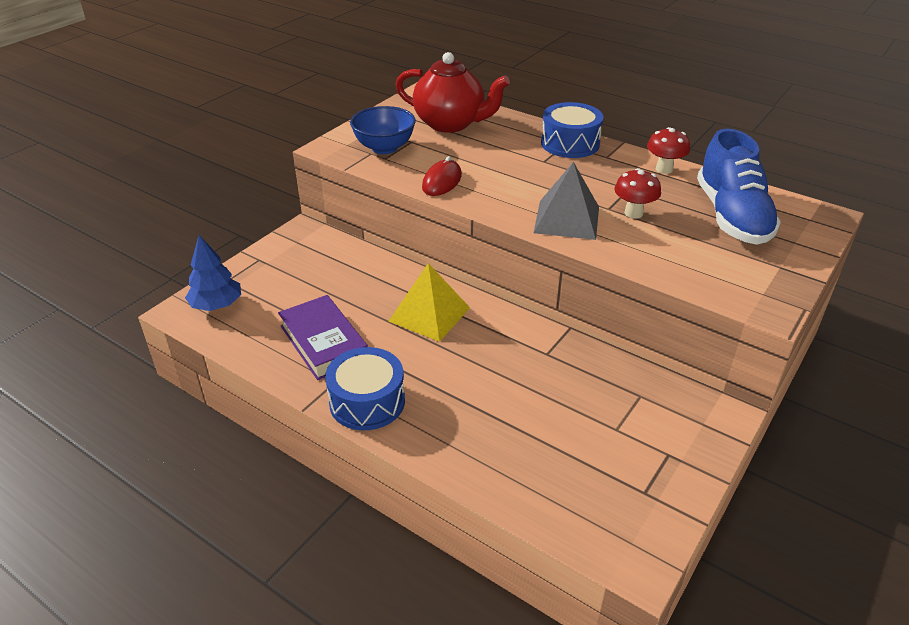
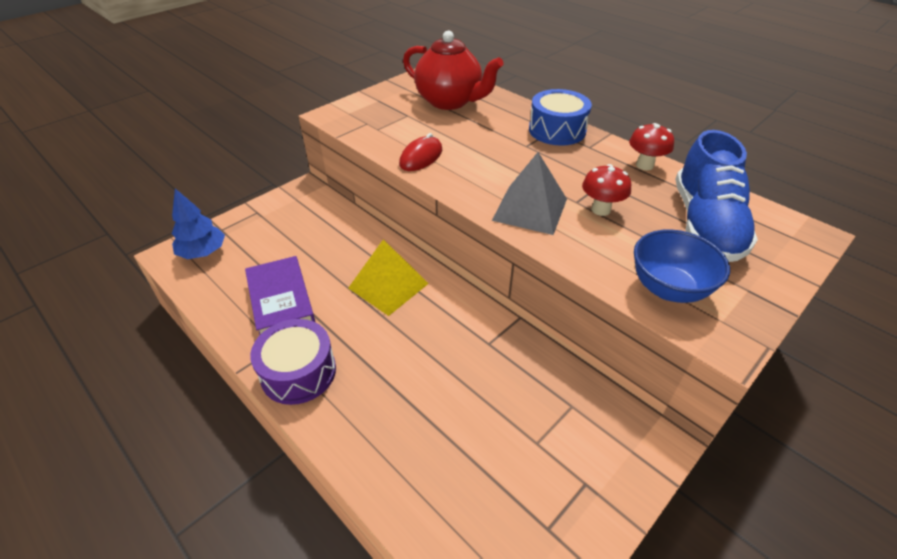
camera: 10 degrees right, 5 degrees up
(367, 401) = (298, 372): blue drum -> purple drum
(384, 148) = (380, 119): blue bowl -> blue bowl (668, 288)

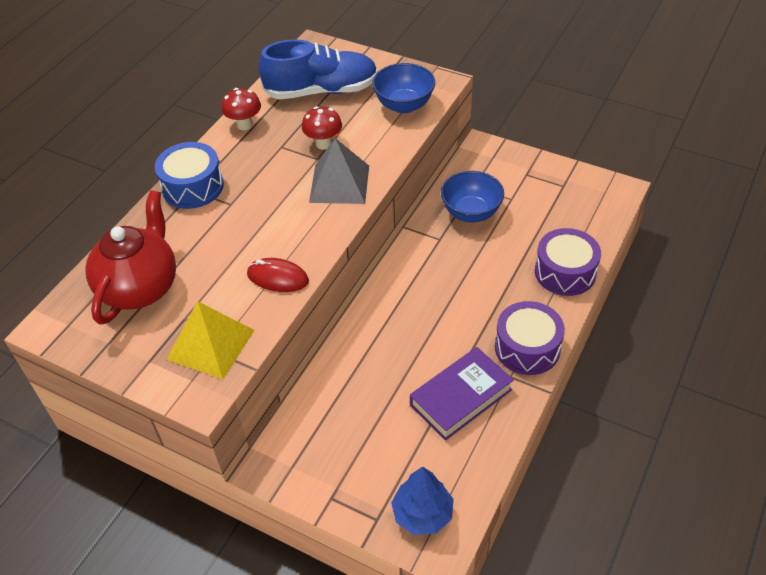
camera: 105 degrees left, 5 degrees up
(380, 455) = (565, 272): none -> purple drum
(388, 285) = (403, 322): yellow pyramid -> yellow pyramid (211, 344)
(522, 387) = (471, 213): none -> blue bowl

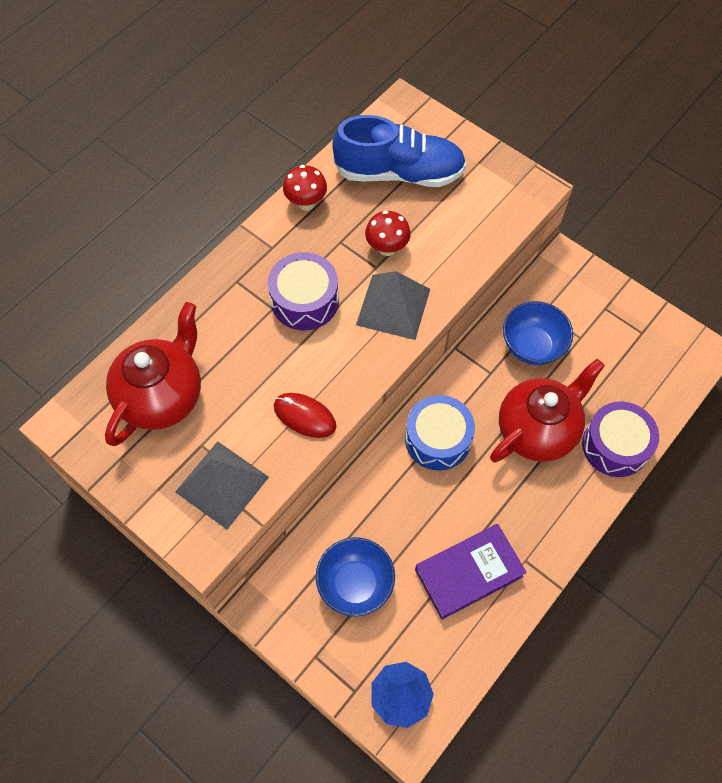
camera: 10 degrees right, 15 degrees up
(193, 187) = (236, 276): blue drum -> blue drum (437, 439)
(211, 344) = (222, 484): yellow pyramid -> grey pyramid
(404, 105) = (486, 213): blue bowl -> blue bowl (355, 584)
(493, 273) = (537, 430): none -> red teapot
(527, 348) = (551, 530): purple drum -> purple drum (305, 300)

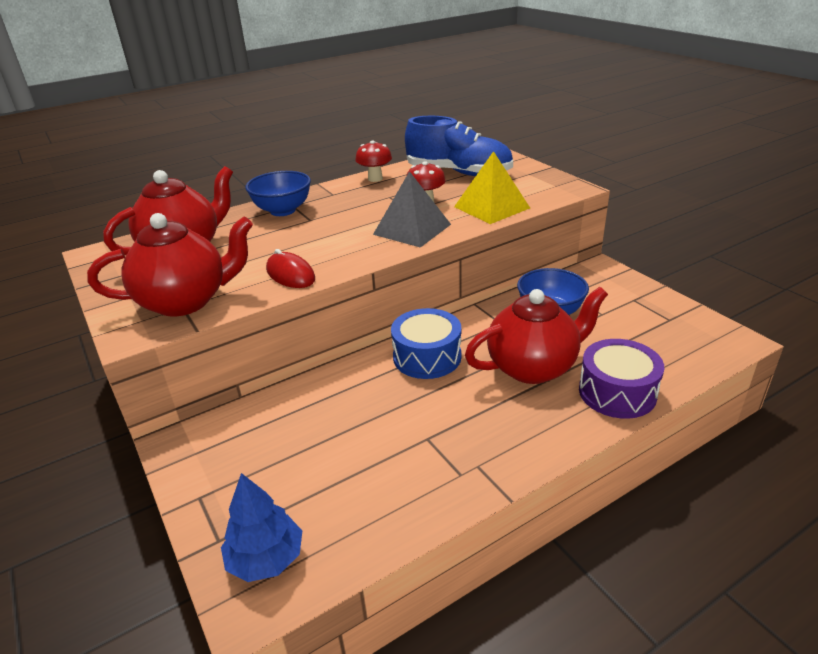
camera: 20 degrees right, 30 degrees down
(222, 484) = (185, 301): grey pyramid -> red teapot
(305, 300) = (339, 219): purple drum -> none
(355, 584) = (281, 446): blue bowl -> blue bowl (283, 210)
(461, 246) = (492, 207): none -> yellow pyramid
(468, 573) = (407, 463): purple book -> none

